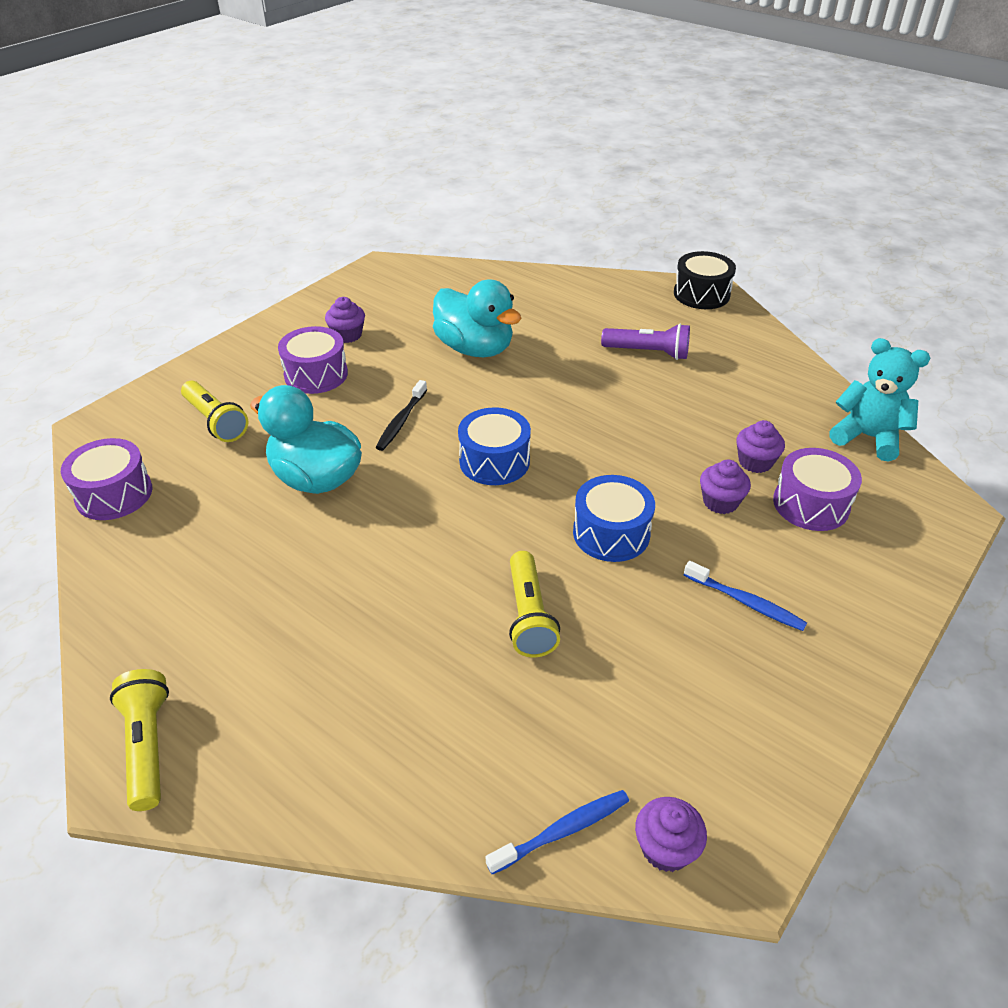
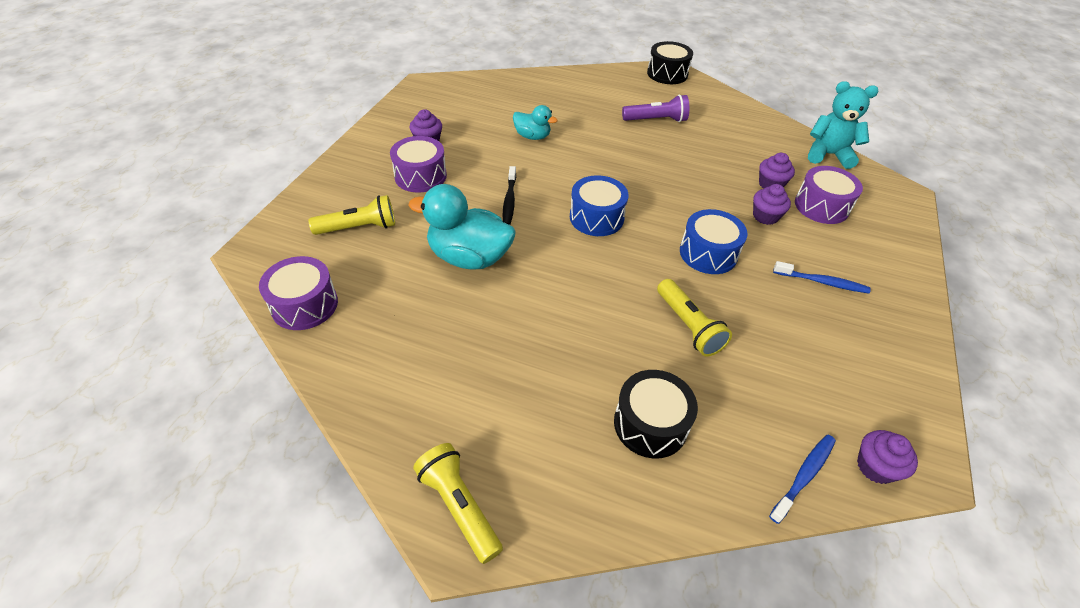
camera: 20 degrees left, 5 degrees up
(215, 421) = (359, 228): yellow flashlight -> yellow flashlight turned 45 degrees counterclockwise
(410, 717) = (650, 424): none -> black drum
(475, 349) = (532, 136): turquoise duck -> turquoise duck, size x0.56

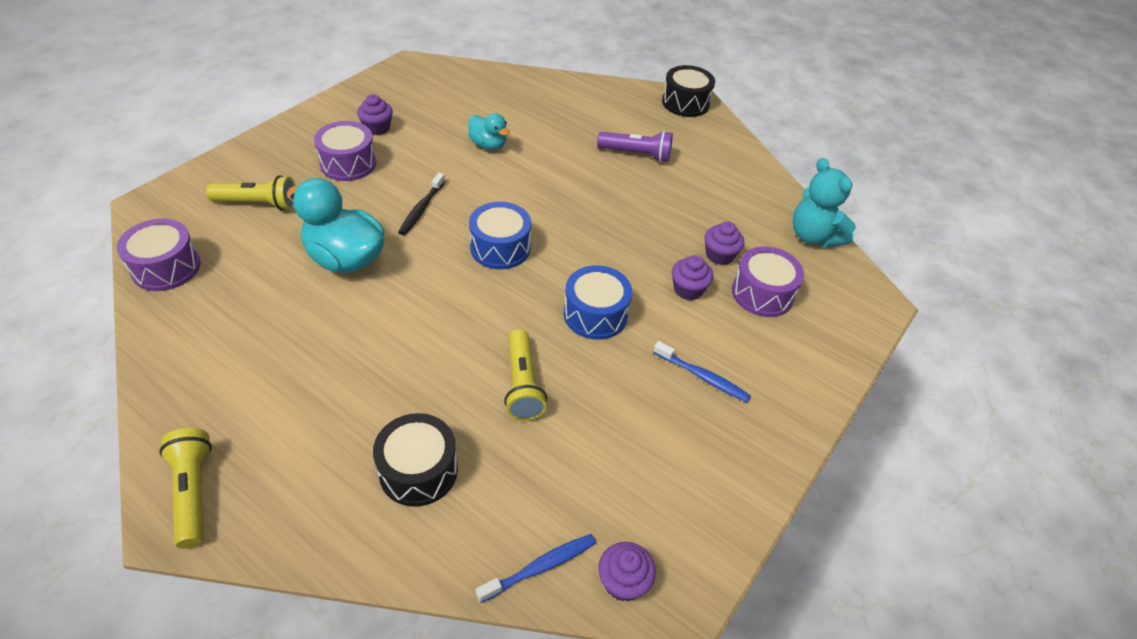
camera: 15 degrees right, 0 degrees up
(828, 155) = (813, 236): turquoise teddy bear -> turquoise teddy bear turned 150 degrees counterclockwise

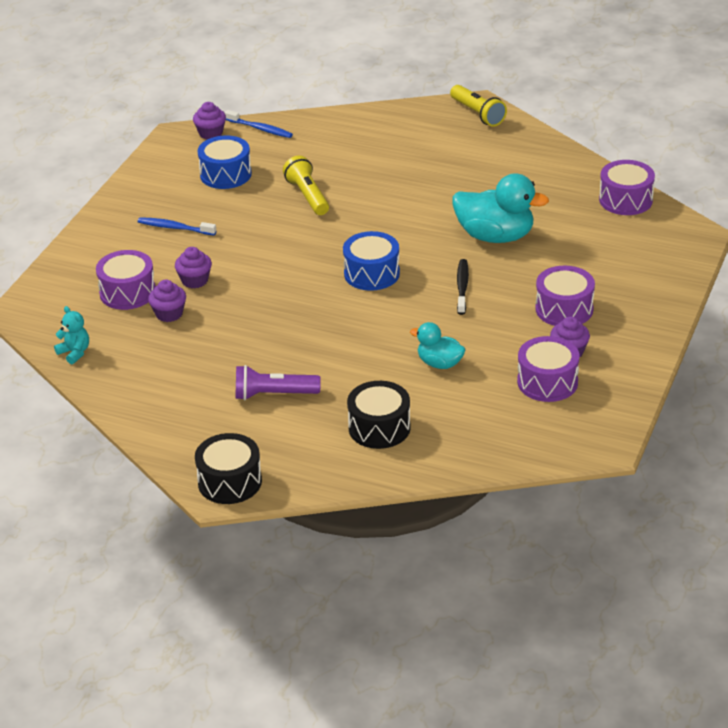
camera: 170 degrees right, 10 degrees down
(258, 203) = (608, 257): yellow flashlight -> none
(414, 110) = (547, 382): none -> purple drum
(418, 470) = (353, 147): black drum -> black drum (379, 428)
(540, 567) = (260, 129): blue toothbrush -> blue toothbrush turned 105 degrees counterclockwise
(595, 314) = (269, 246): blue drum -> blue drum (225, 174)
(813, 236) = (74, 353): turquoise teddy bear -> turquoise teddy bear, size x0.57

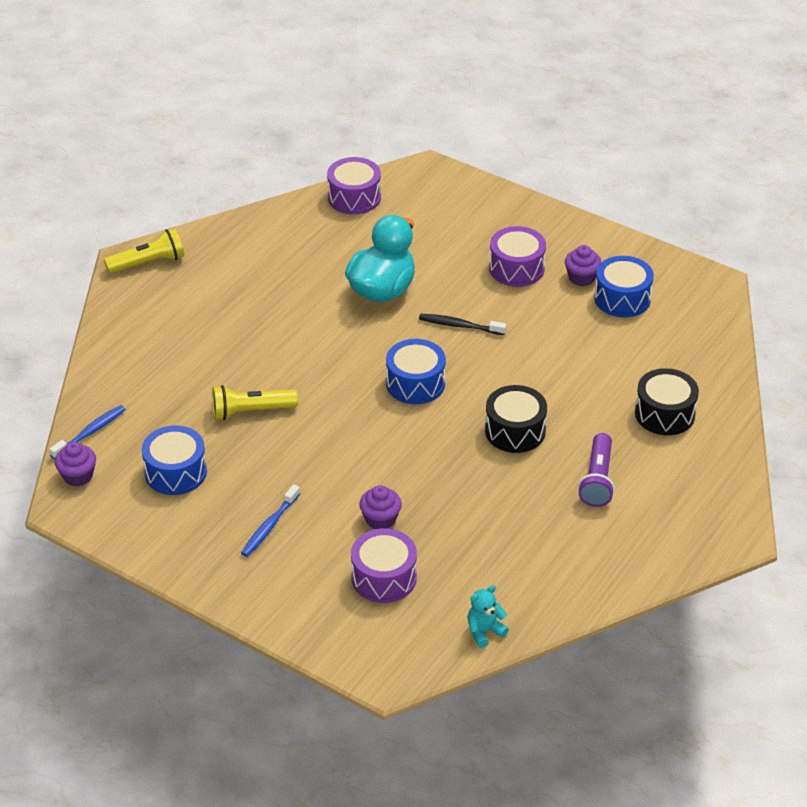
camera: 80 degrees left, 5 degrees up
(169, 314) = (436, 546): purple cupcake -> none
(230, 482) = (725, 526): black drum -> black drum (515, 431)
(439, 363) = (577, 360): turquoise duck -> none
(547, 382) = (622, 298): purple drum -> blue drum

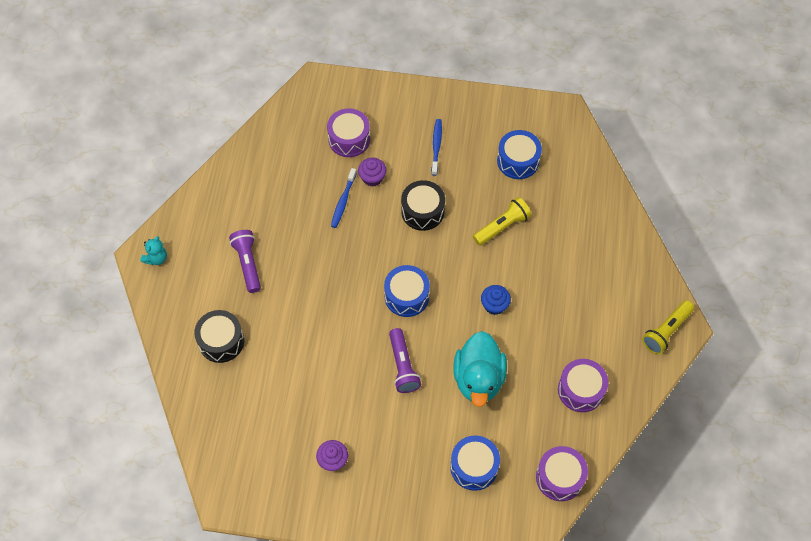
camera: 155 degrees right, 20 degrees up
(78, 476) = (574, 134): purple cupcake -> none
(90, 432) = (591, 168): blue toothbrush -> blue toothbrush (343, 201)
(318, 343) = (494, 305): none -> blue cupcake
(460, 326) = (403, 366): black toothbrush -> purple flashlight
(484, 631) = (274, 128): turquoise teddy bear -> turquoise teddy bear (156, 258)
(515, 431) = (319, 282): black drum -> black drum (422, 211)
(516, 268) = (388, 448): purple drum -> purple drum (580, 390)
(622, 298) = (292, 449): blue drum -> blue drum (474, 467)

